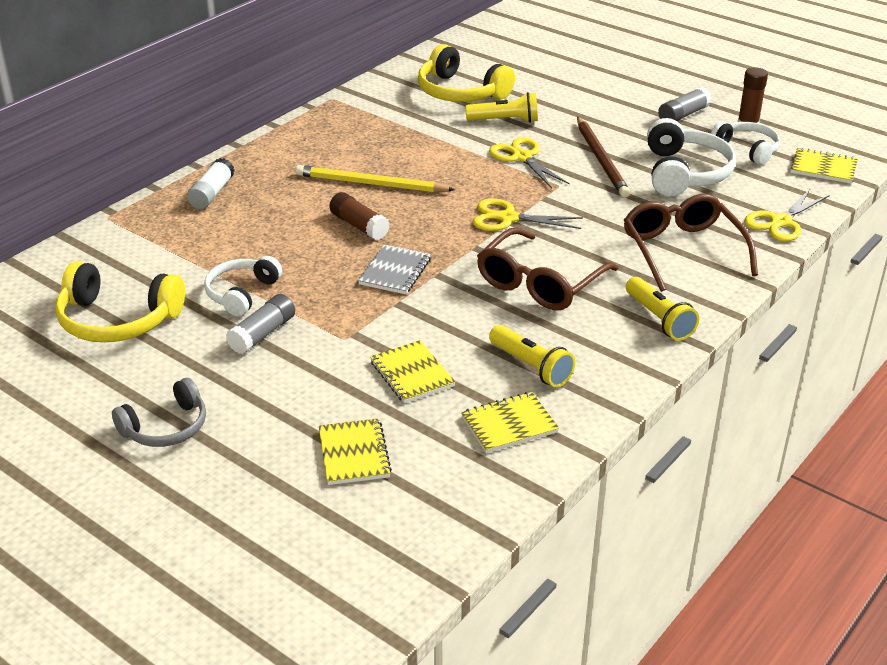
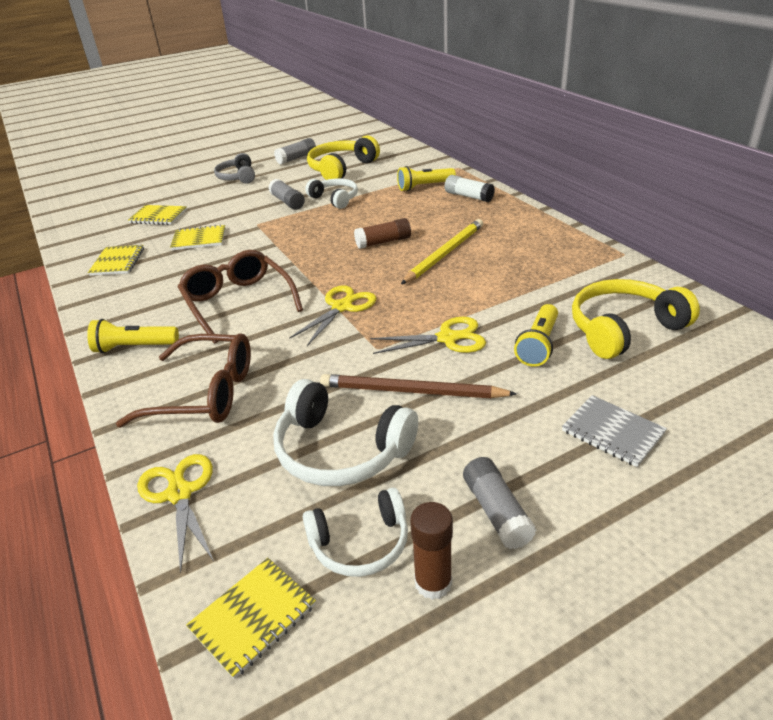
camera: 115 degrees right, 0 degrees up
(66, 385) = (296, 158): none -> grey glue stick
(395, 272) = (311, 248): grey notebook -> grey notebook (612, 432)
(531, 367) = (155, 279): yellow flashlight -> yellow flashlight (424, 186)

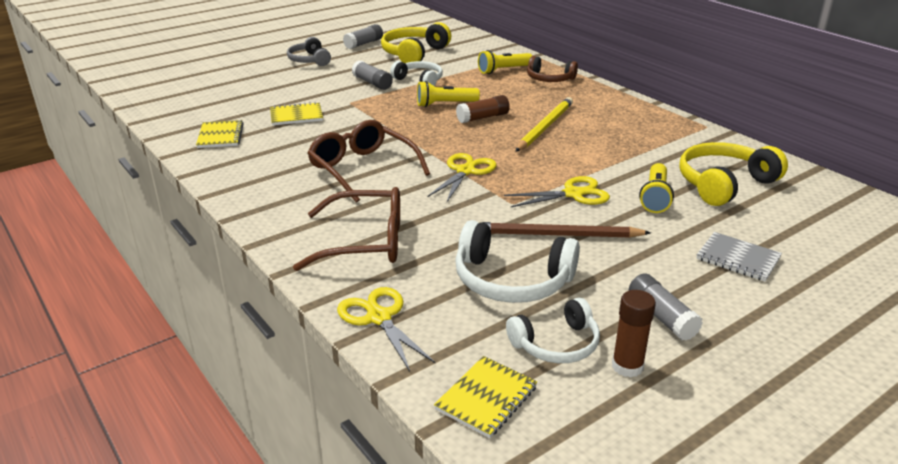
camera: 10 degrees left, 5 degrees down
(134, 347) = (276, 207): yellow flashlight -> yellow flashlight (445, 104)
(158, 217) = (243, 96): yellow notebook -> none
(468, 196) = (549, 79): white glue stick -> brown headphones

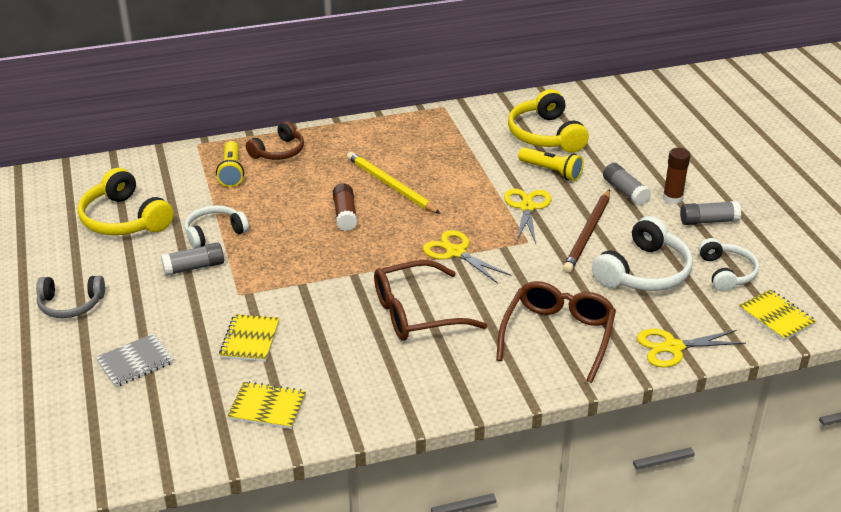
camera: 70 degrees left, 5 degrees up
(363, 44) = (51, 250): grey glue stick -> grey glue stick (625, 192)
(445, 104) = (294, 230): yellow flashlight -> none
(627, 366) = (756, 251): brown glue stick -> brown glue stick (672, 198)
(738, 259) = (650, 168): grey notebook -> grey notebook (135, 362)

